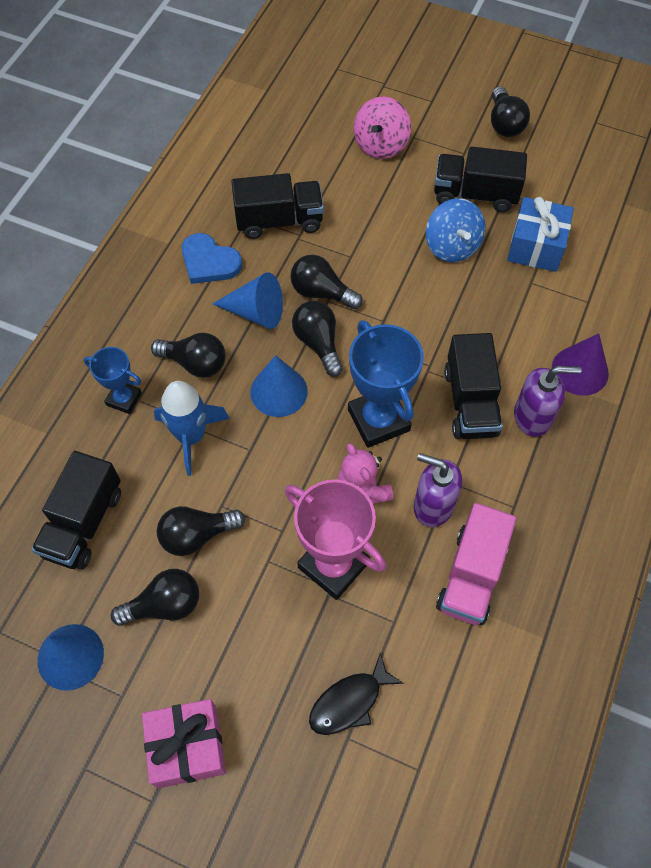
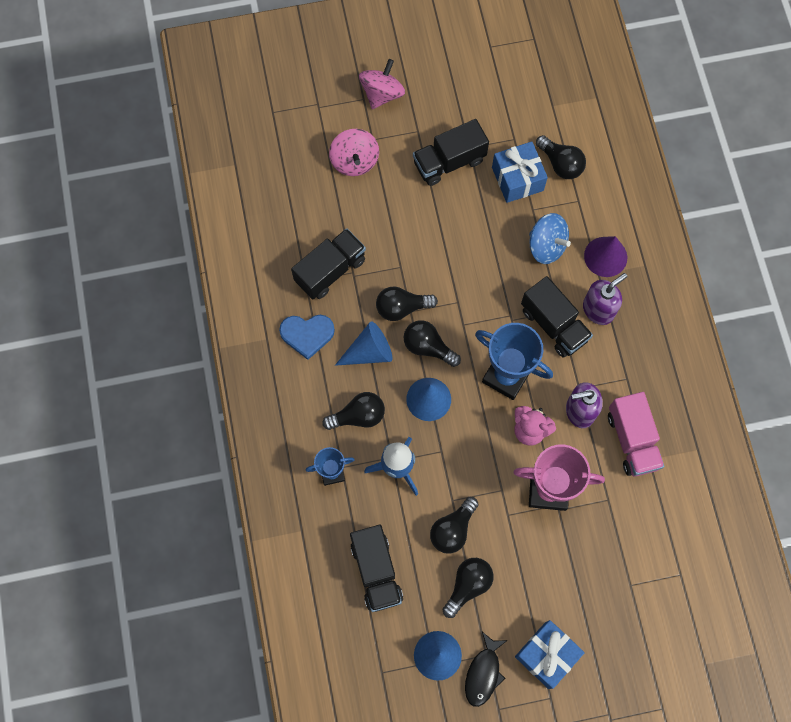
camera: 35 degrees left, 10 degrees up
(187, 747) = (546, 655): pink gift -> blue gift
(349, 702) = (617, 564): black fish -> black fish (483, 673)
(452, 246) = (462, 214): blue spinning top -> blue spinning top (546, 246)
(453, 106) = (382, 94): none -> pink spinning top
(504, 123) = (428, 87): black light bulb -> black light bulb (560, 164)

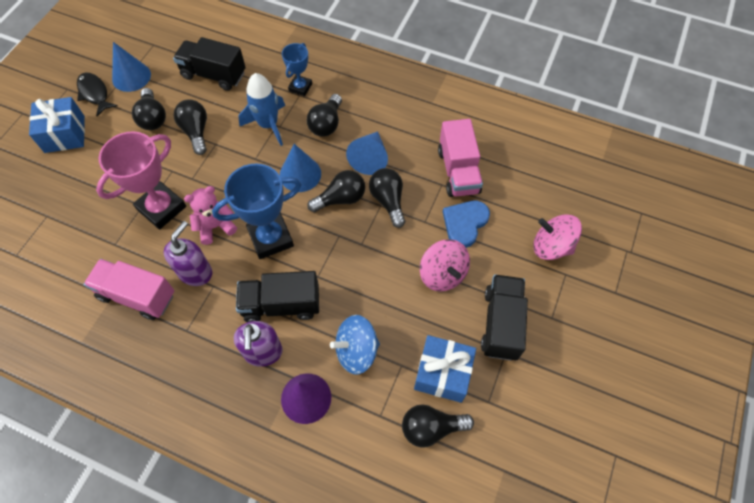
camera: 125 degrees right, 10 degrees down
(307, 335) = (415, 128): blue heart -> blue heart (465, 223)
(330, 270) = (458, 171): black truck -> pink truck
(382, 94) = (612, 311): pink spinning top -> pink spinning top (442, 274)
(402, 308) = (388, 201): black light bulb -> black light bulb turned 45 degrees counterclockwise

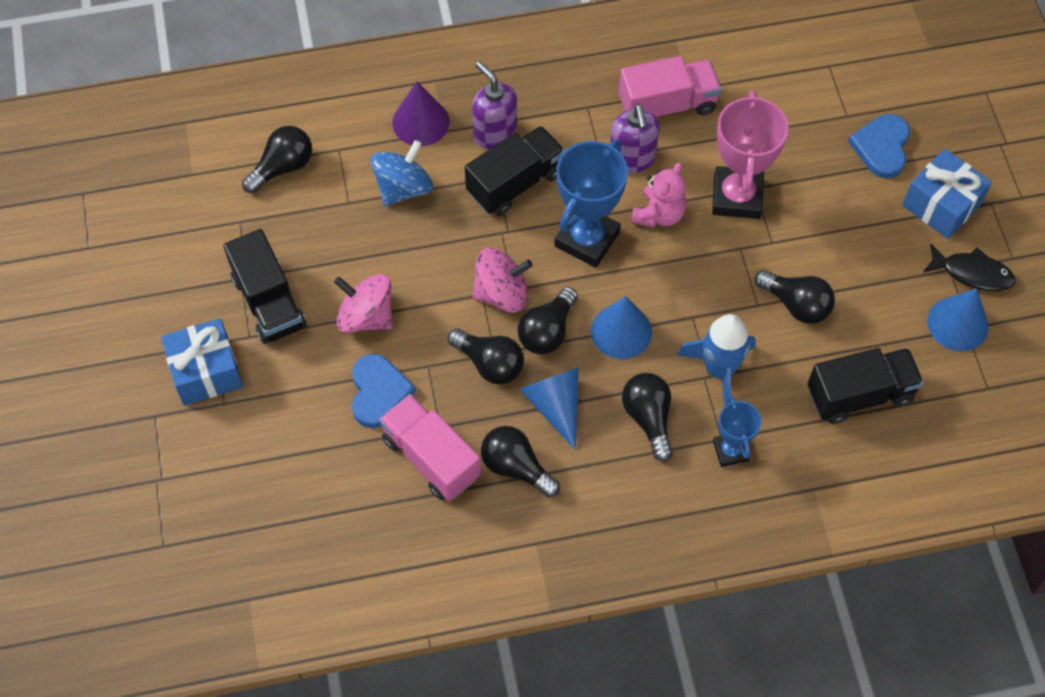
camera: 145 degrees right, 0 degrees up
(53, 184) = (881, 147): none -> blue heart
(153, 118) = (866, 288): black light bulb -> black light bulb (516, 467)
(442, 373) = (301, 219): blue gift -> blue gift (206, 371)
(551, 246) = (258, 427): pink spinning top -> pink spinning top (501, 293)

